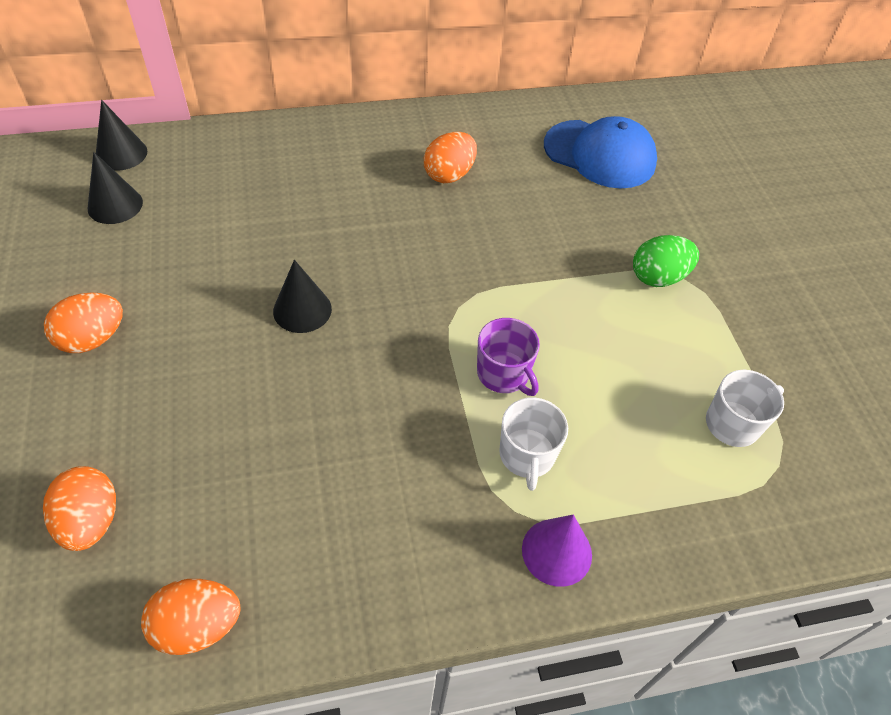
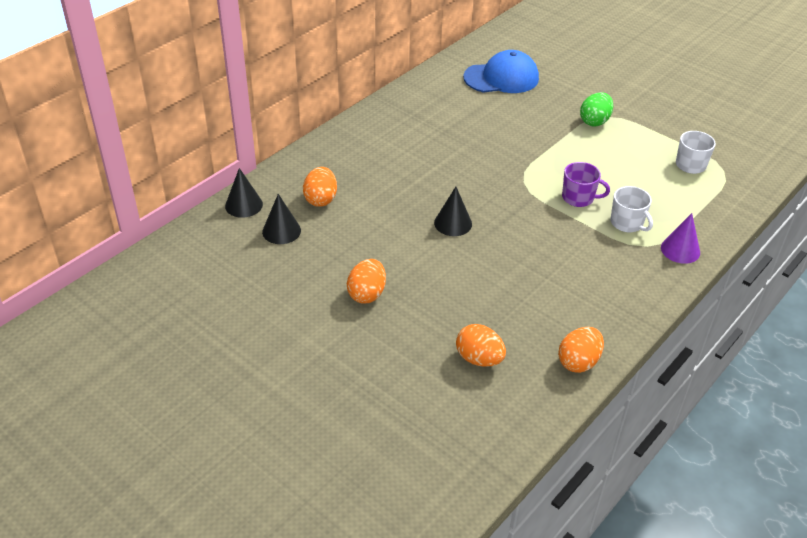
camera: 35 degrees left, 10 degrees down
(449, 175) = (440, 124): orange egg -> orange egg (320, 199)

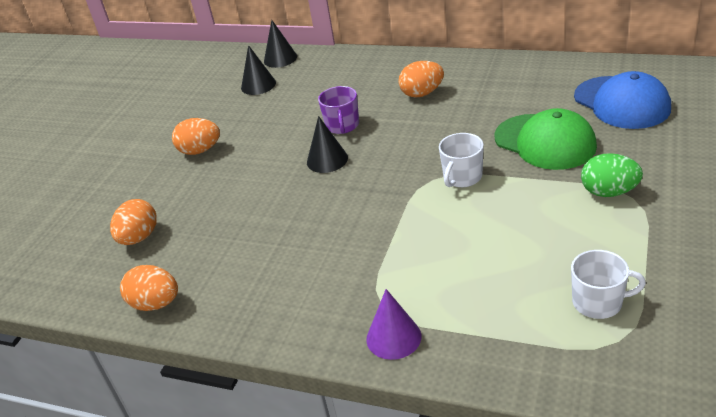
camera: 75 degrees right, 5 degrees down
(320, 199) = (312, 85): orange egg -> orange egg (422, 93)
(520, 122) = (545, 142): none -> green cap
(578, 198) = (435, 225): purple mug -> purple mug (342, 126)
(627, 223) = (415, 277): white mug -> white mug (462, 177)

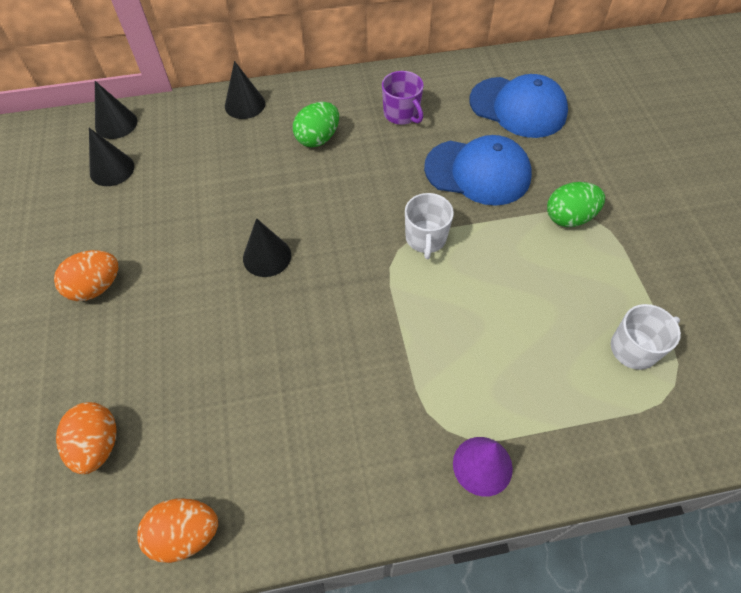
camera: 35 degrees left, 20 degrees up
(342, 126) = (255, 204): purple mug -> purple mug (402, 114)
(381, 62) = (245, 104): none -> black cone
(422, 93) = (318, 139): orange egg -> green egg
(545, 142) = (478, 172): green cap -> blue cap

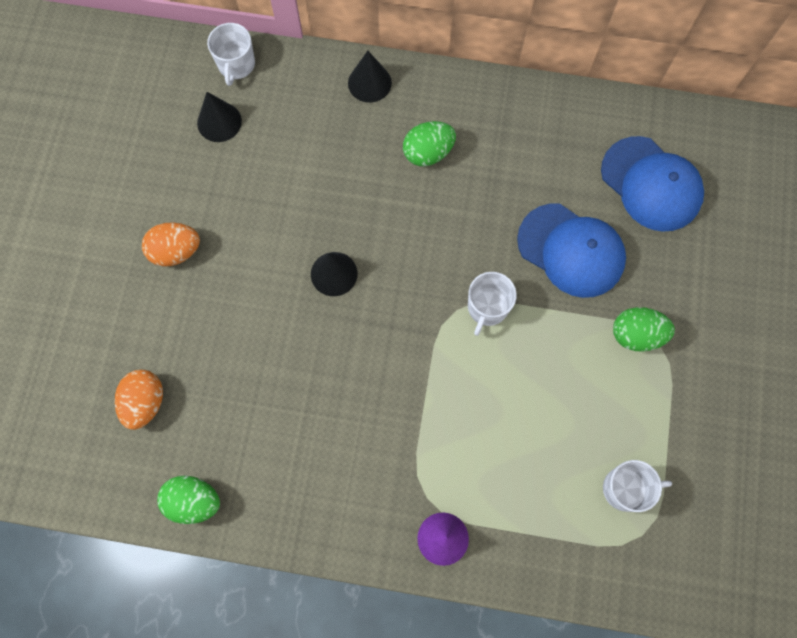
camera: 20 degrees right, 15 degrees up
(116, 124) = (236, 65): black cone -> white mug
(185, 534) = (194, 501): orange egg -> green egg
(402, 114) = (525, 150): purple mug -> none

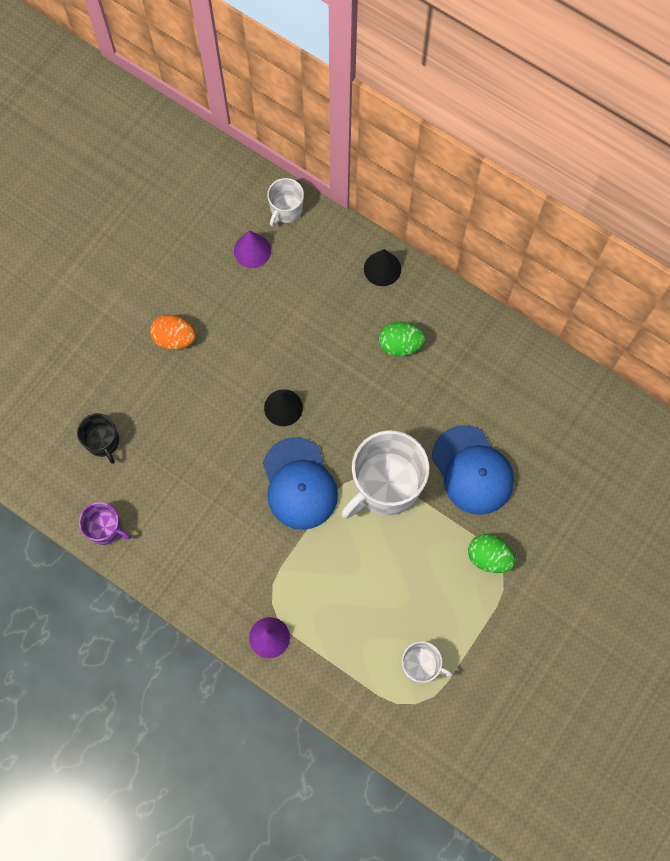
camera: 25 degrees right, 0 degrees up
(145, 402) = (103, 441): orange egg -> black mug
(194, 501) = (106, 528): green egg -> purple mug
(219, 122) = (252, 250): black cone -> purple cone
(487, 308) = (385, 485): white mug -> white mug, size x1.93
(651, 184) = (563, 446): blue cap -> blue cap (299, 484)

